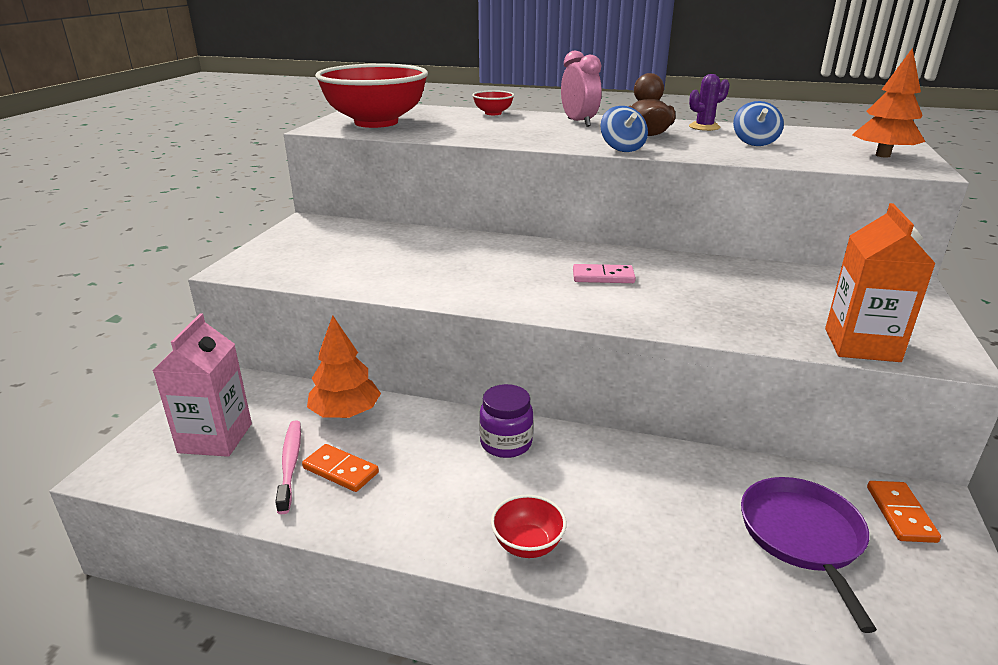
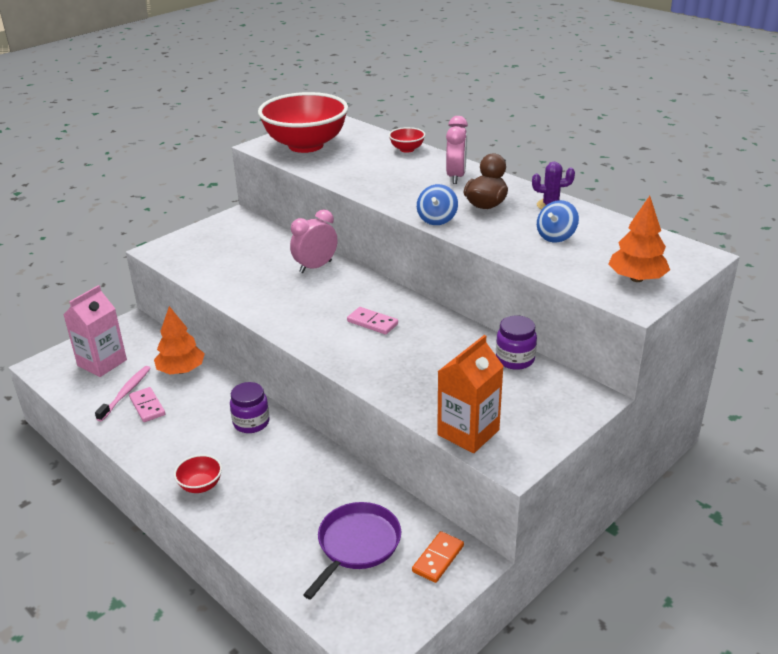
camera: 30 degrees right, 5 degrees up
(340, 470) = (147, 406): orange domino -> pink domino
(466, 245) = (315, 267): none -> pink clock
(789, 273) = (515, 359): none -> purple jar

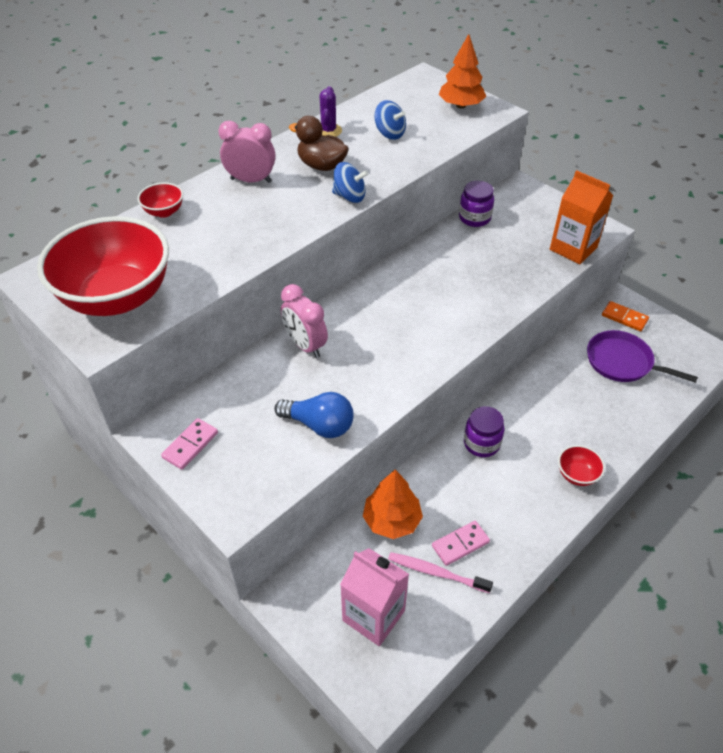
camera: 90 degrees left, 15 degrees up
(227, 277) = (319, 425): none -> blue light bulb
(372, 323) = (420, 300): pink domino -> pink domino (190, 445)

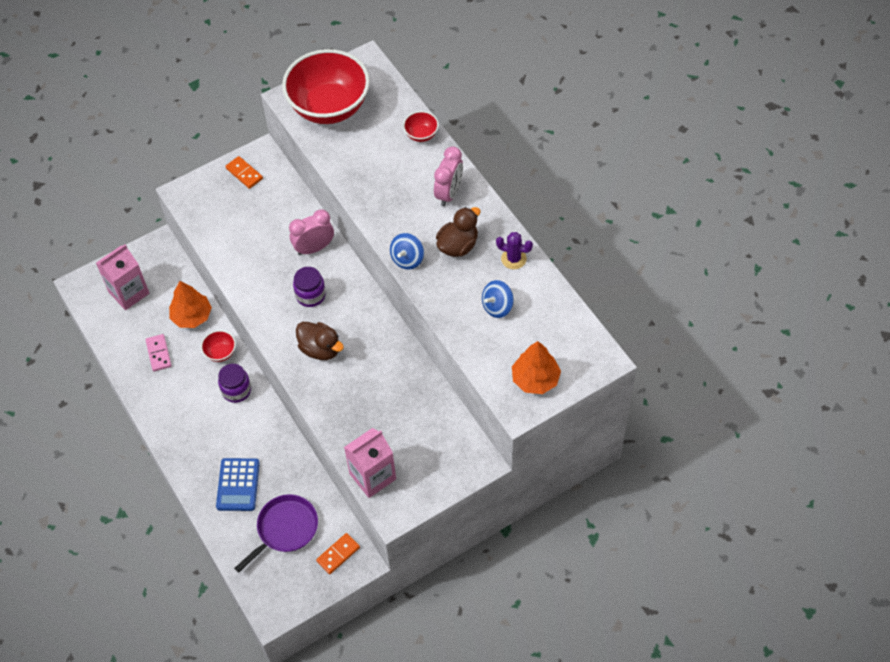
camera: 105 degrees right, 10 degrees up
(190, 445) = (244, 173): pink domino -> orange domino
(319, 425) = (235, 247): blue light bulb -> none
(436, 573) = (143, 334): pink toothbrush -> none
(444, 313) = (320, 349): none -> brown duck
(474, 218) = (439, 405): purple jar -> purple jar (310, 295)
(573, 248) = (372, 476): orange carton -> pink carton
(577, 475) = (186, 448): red bowl -> red bowl (220, 352)
(596, 413) = (238, 485): none -> blue calculator

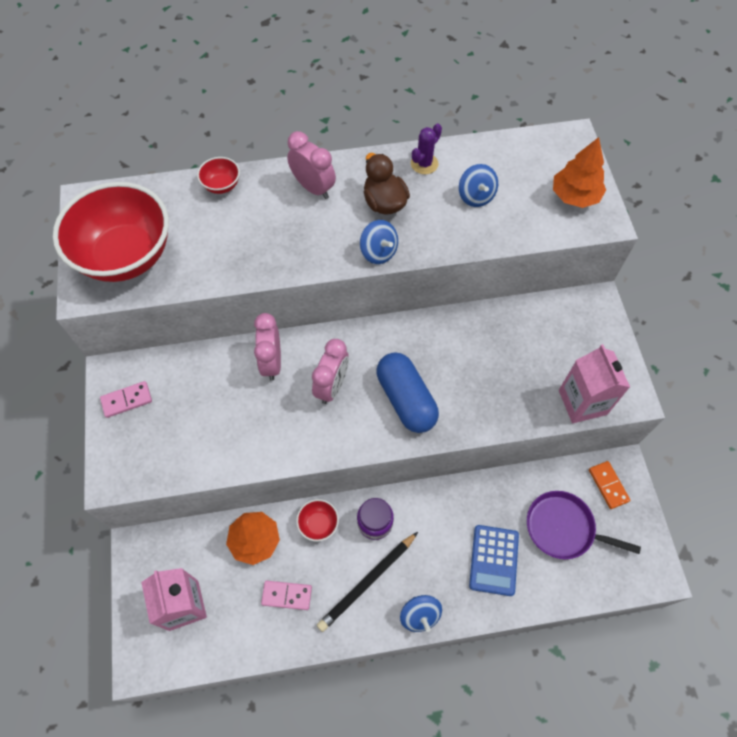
camera: 70 degrees left, 5 degrees up
(175, 447) = (419, 615): none -> blue spinning top
(188, 402) = (367, 582): none -> black pencil
(238, 485) = (493, 560): blue calculator -> blue calculator turned 75 degrees clockwise
(244, 173) = (127, 400): orange domino -> pink domino
(285, 529) = (563, 528): purple pan -> purple pan turned 45 degrees counterclockwise
(310, 295) = (332, 386): purple jar -> pink clock
(320, 349) = (406, 399): brown duck -> blue capsule

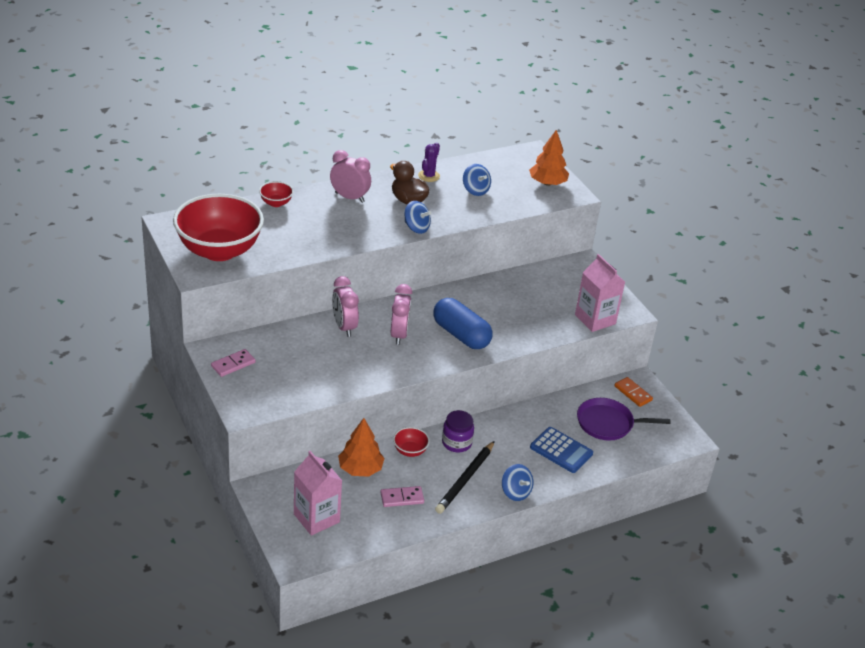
camera: 20 degrees left, 25 degrees down
(493, 560) = (561, 450): blue calculator -> blue calculator turned 45 degrees counterclockwise

